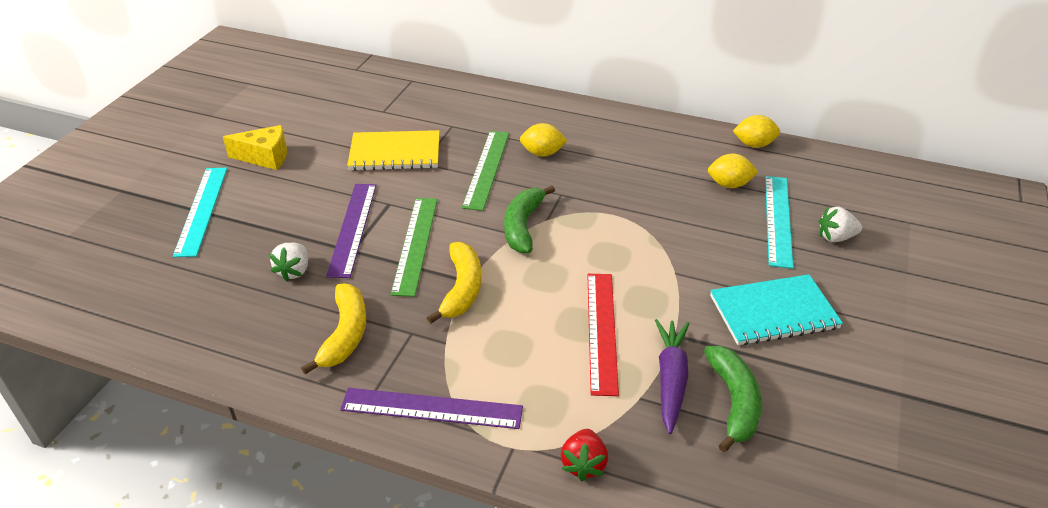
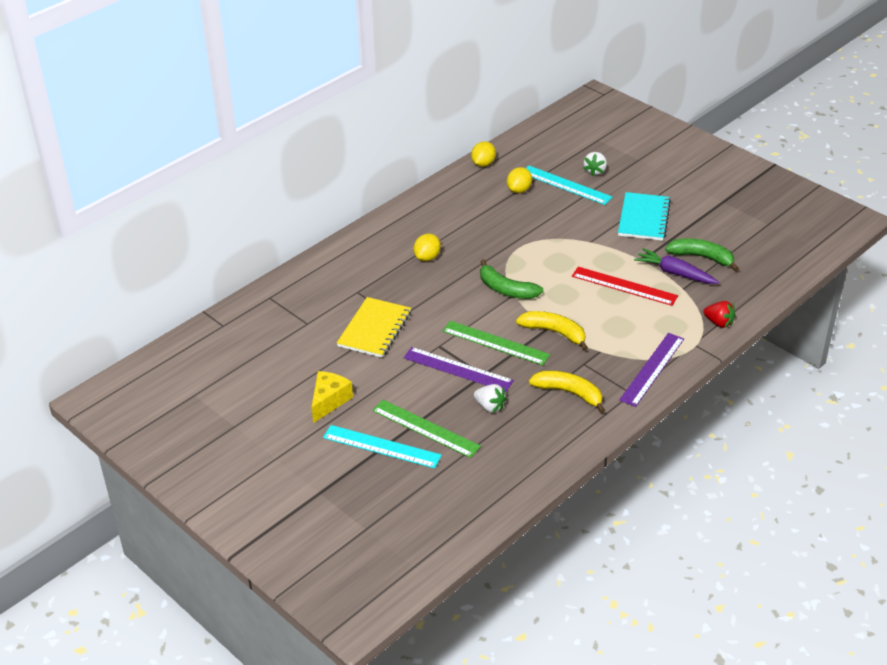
camera: 65 degrees left, 0 degrees up
(486, 169) = (428, 288): green ruler -> green ruler (425, 428)

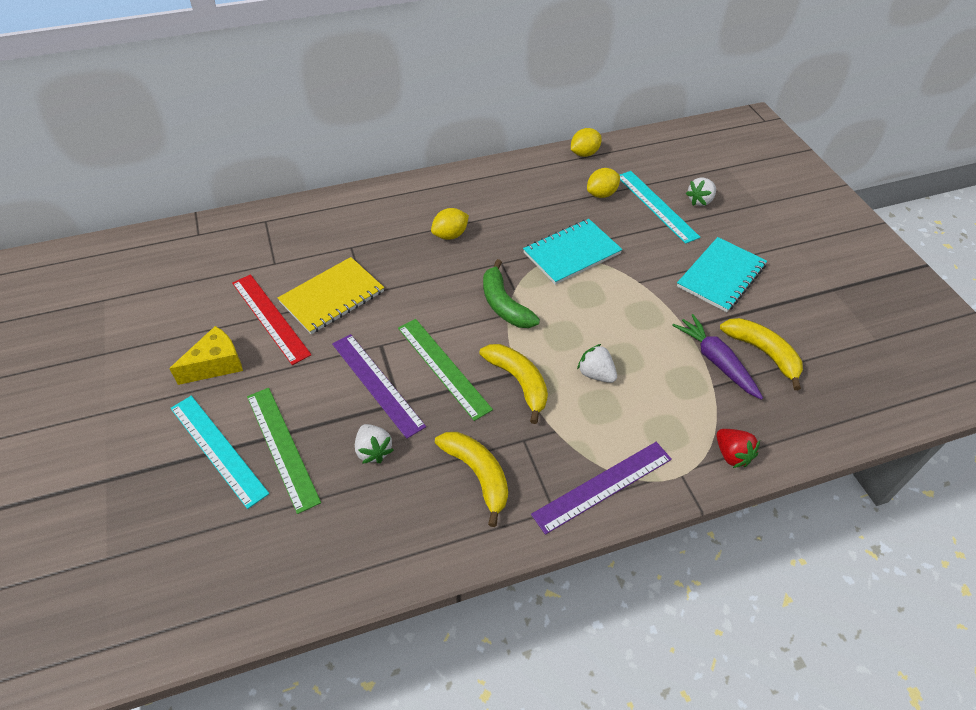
camera: 25 degrees right, 10 degrees up
(528, 239) = (572, 253): none -> turquoise notebook
(602, 309) = (596, 374): none -> white strawberry
(624, 286) = (642, 354): red ruler -> red ruler (270, 318)
(701, 257) = (763, 353): green banana -> yellow banana

